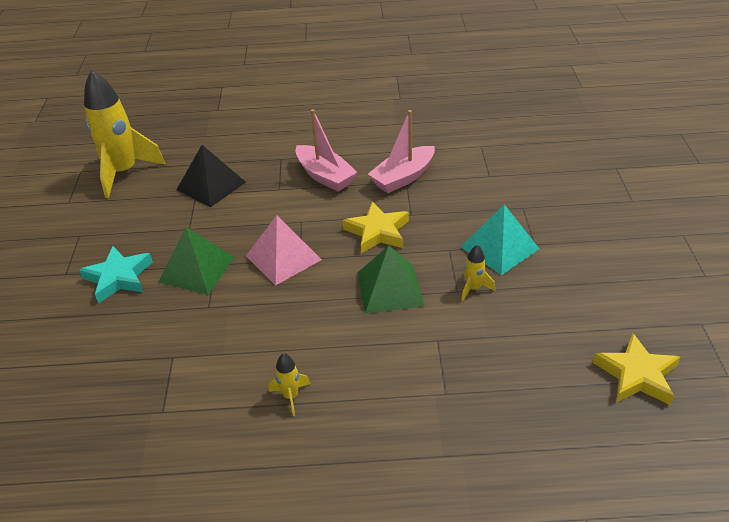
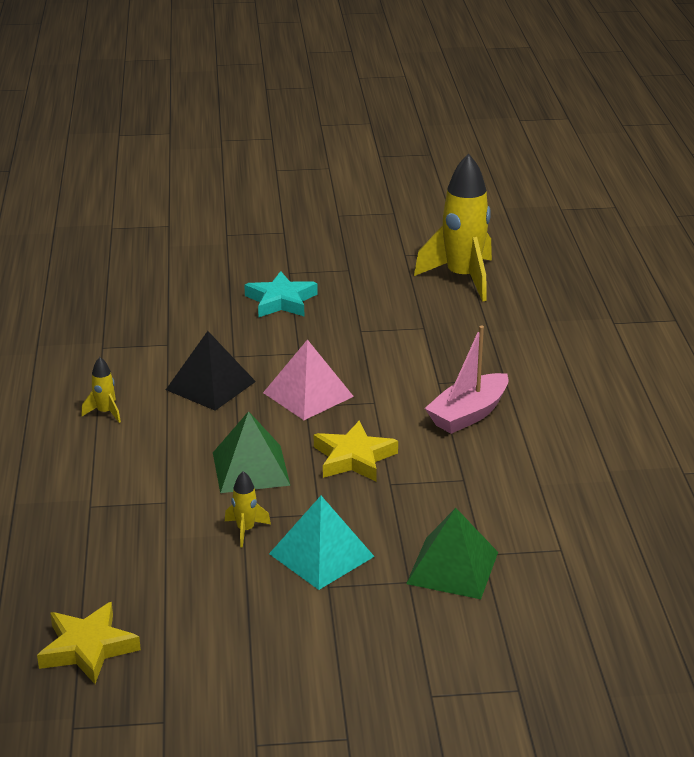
camera: 85 degrees right, 10 degrees down
(197, 269) = (291, 343): green pyramid -> green pyramid (452, 567)
(211, 185) = (441, 336): black pyramid -> black pyramid (210, 385)
(403, 177) = (471, 477): pink boat -> none

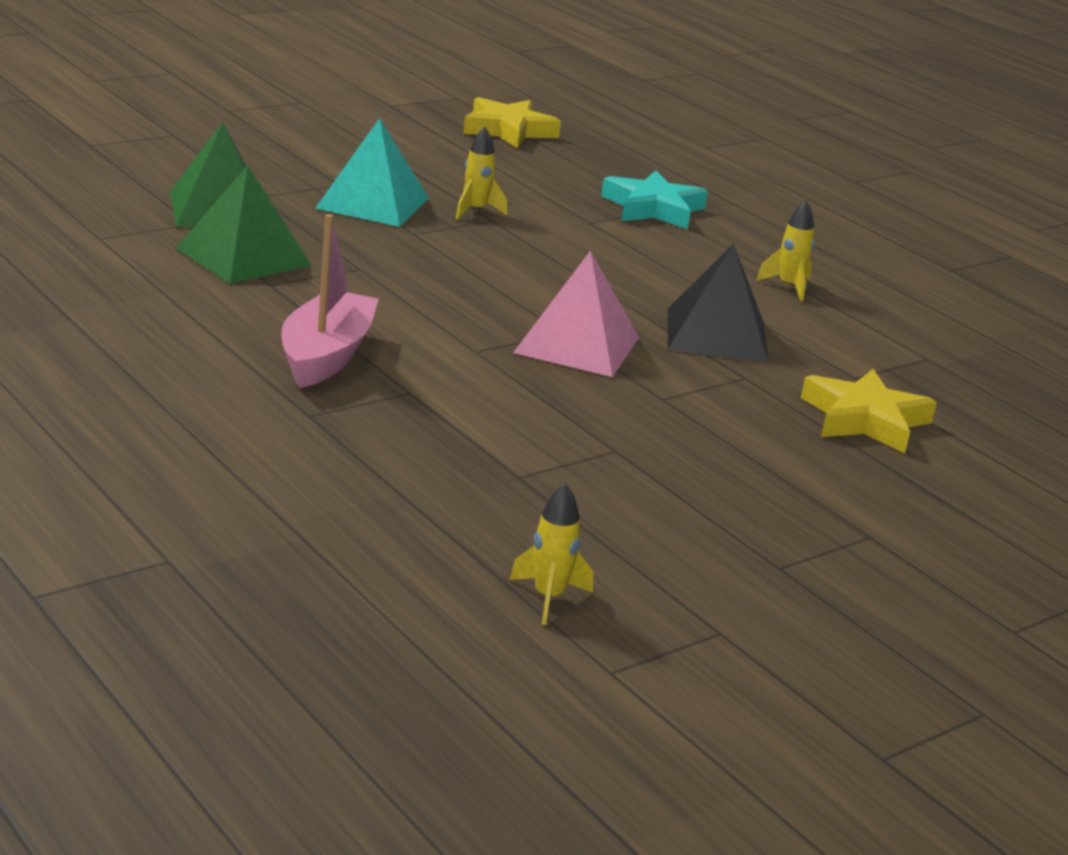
camera: 145 degrees right, 5 degrees down
(250, 468) = (541, 259): green pyramid -> green pyramid (244, 256)
(281, 301) = (803, 475): turquoise star -> turquoise star (653, 208)
(354, 458) = (432, 285): yellow star -> yellow star (865, 420)
(462, 278) = (548, 598): yellow rocket -> yellow rocket, size x0.42

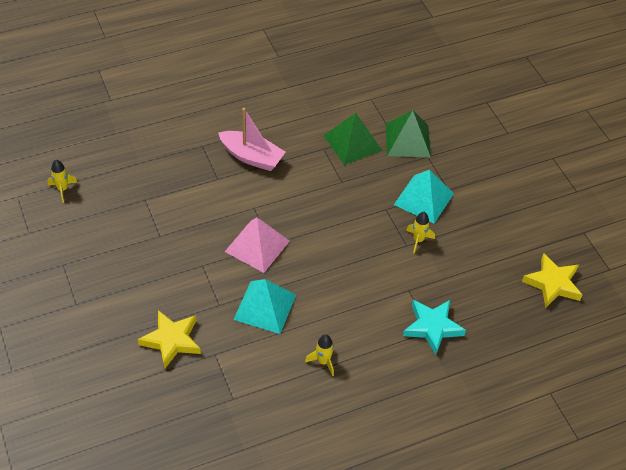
camera: 105 degrees right, 25 degrees up
(716, 335) = (265, 307): black pyramid -> turquoise pyramid

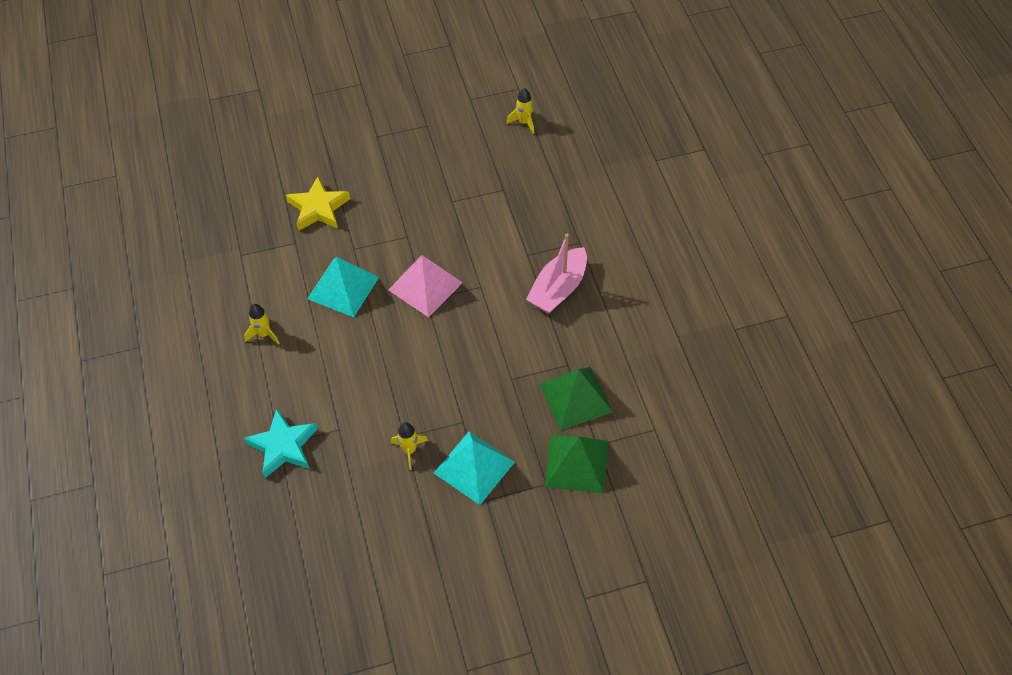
camera: 100 degrees right, 5 degrees up
(553, 283) = (318, 598): yellow star -> none

